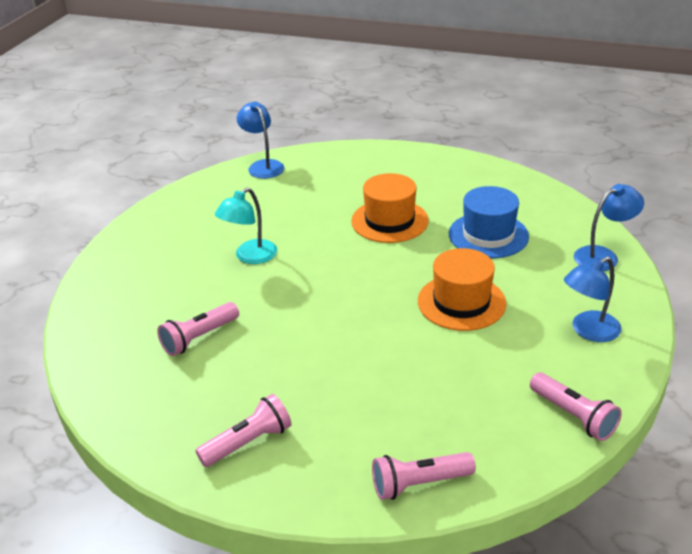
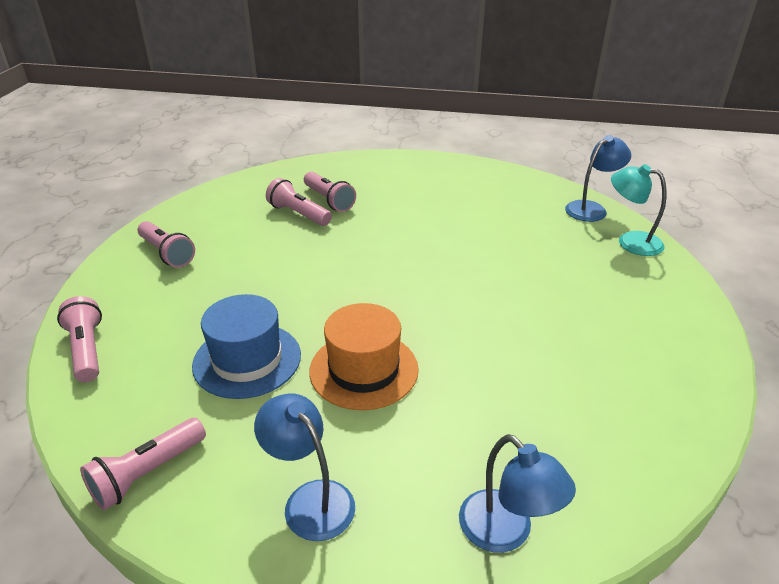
camera: 80 degrees right, 0 degrees up
(177, 315) = (329, 200): none -> pink flashlight
(250, 257) = (420, 222): turquoise lamp -> turquoise lamp (630, 241)
(389, 221) = (518, 303): orange hat -> none
(488, 235) = (518, 392): blue hat -> blue hat (247, 360)

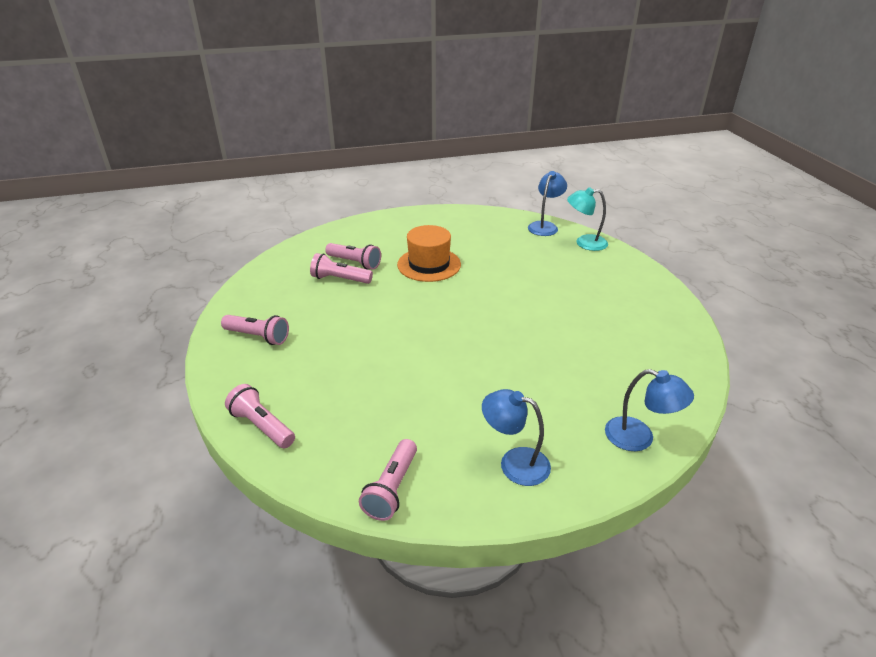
camera: 25 degrees left, 0 degrees up
(247, 360) = (395, 393): blue hat -> none
(364, 370) = (482, 374): orange hat -> orange hat (429, 264)

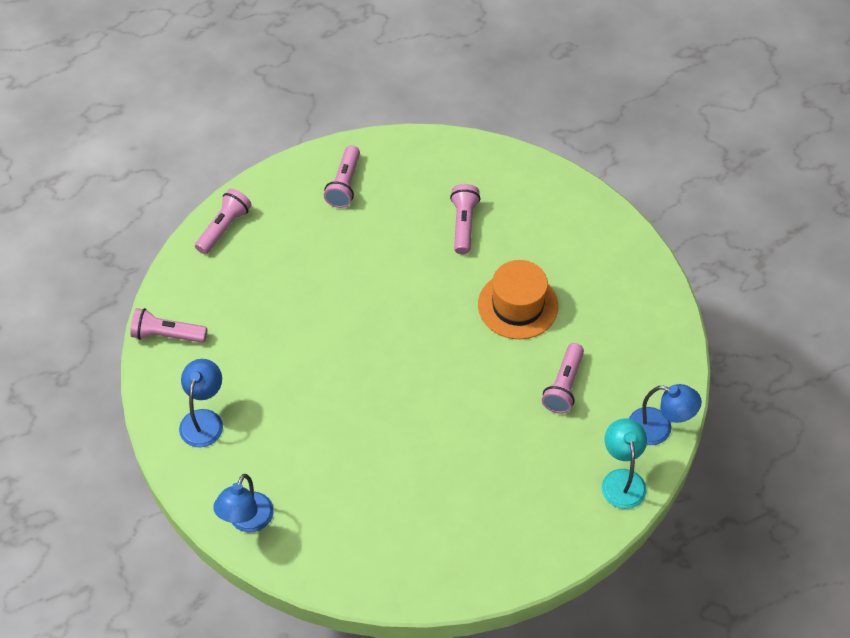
camera: 80 degrees right, 20 degrees up
(355, 263) = (503, 230): pink flashlight -> pink flashlight (564, 386)

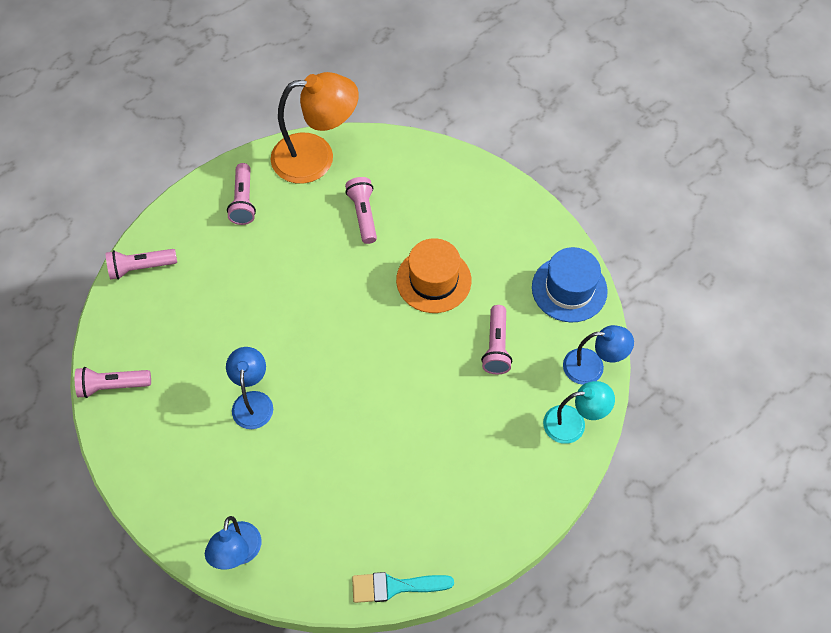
camera: 15 degrees left, 5 degrees up
(204, 420) = (170, 462): blue lamp -> blue lamp (253, 401)
(224, 227) = (140, 268): pink flashlight -> pink flashlight turned 120 degrees counterclockwise
(393, 591) = (395, 586): none -> turquoise brush
(431, 156) = (316, 157): none -> orange lamp
(622, 480) = (573, 423): turquoise lamp -> turquoise lamp turned 105 degrees clockwise
(658, 346) = (569, 289): none -> blue hat

